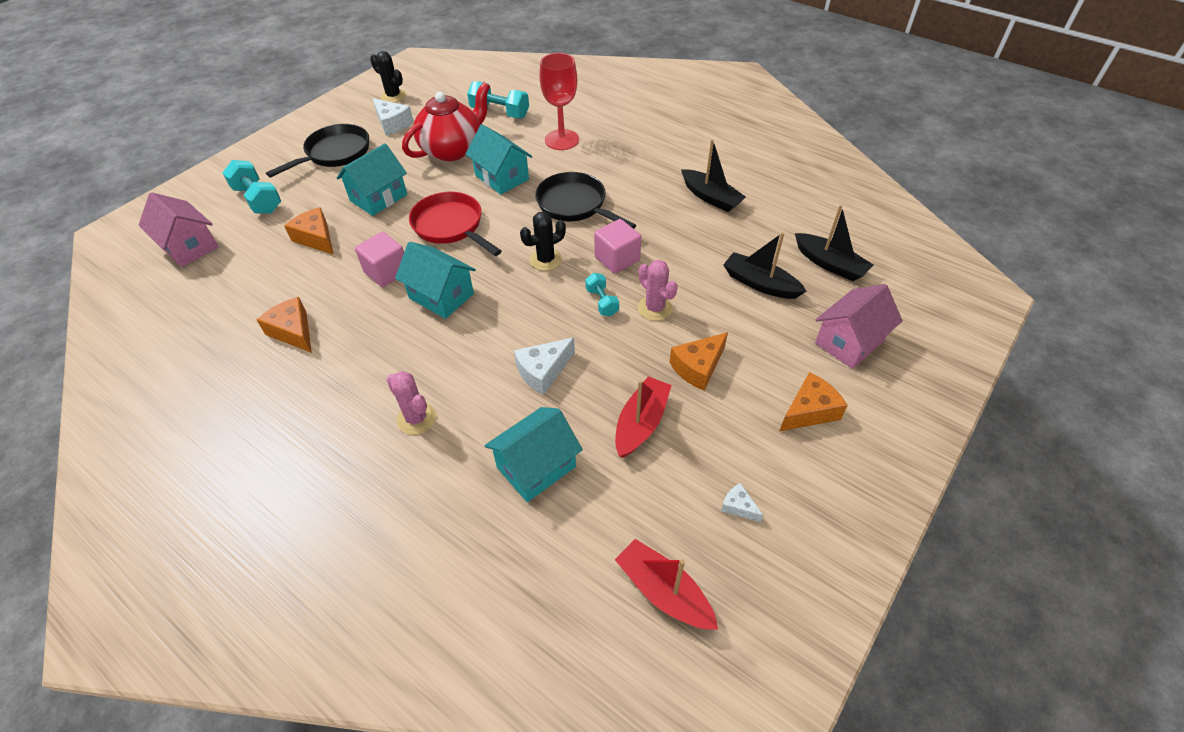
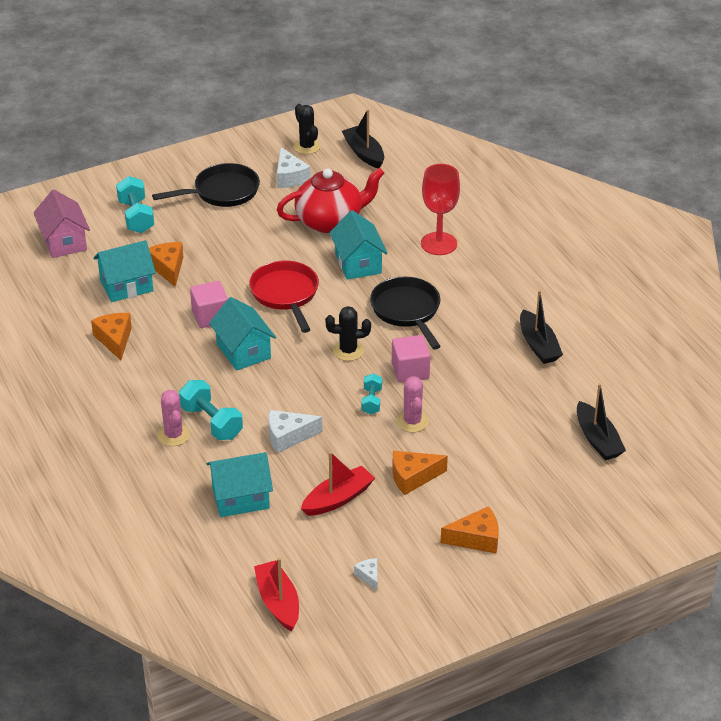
camera: 25 degrees right, 10 degrees down
(378, 198) = (238, 248): turquoise house -> turquoise house (126, 286)
(500, 112) = (398, 196): turquoise dumbbell -> turquoise dumbbell (211, 422)
(760, 284) = (519, 433): black boat -> black boat (364, 153)
(849, 342) = (556, 504): pink house -> none

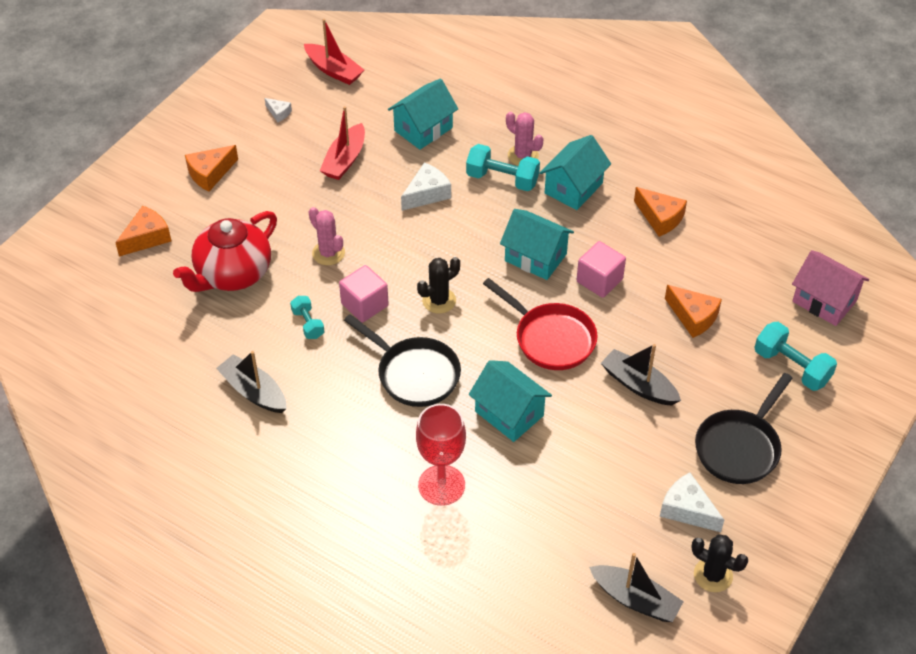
camera: 150 degrees right, 10 degrees up
(126, 286) = (710, 278): turquoise house -> turquoise house (573, 188)
(330, 221) = (585, 461): red teapot -> red teapot (233, 274)
(371, 401) = (379, 257): turquoise dumbbell -> turquoise dumbbell (308, 324)
(412, 477) = (294, 202): orange cheese -> orange cheese (147, 238)
(597, 439) = (145, 307): black boat -> black boat (638, 385)

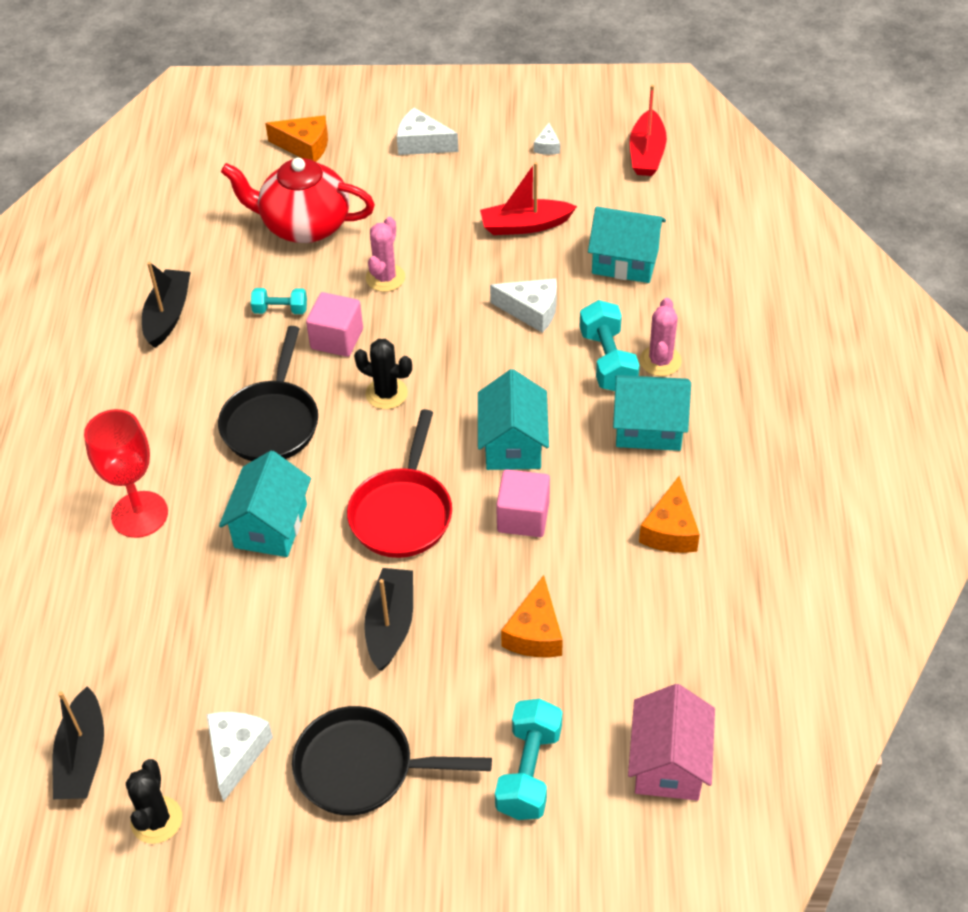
camera: 60 degrees right, 0 degrees up
(210, 174) = (422, 143): orange cheese -> white cheese
(308, 324) = (280, 310): turquoise dumbbell -> turquoise dumbbell turned 60 degrees clockwise

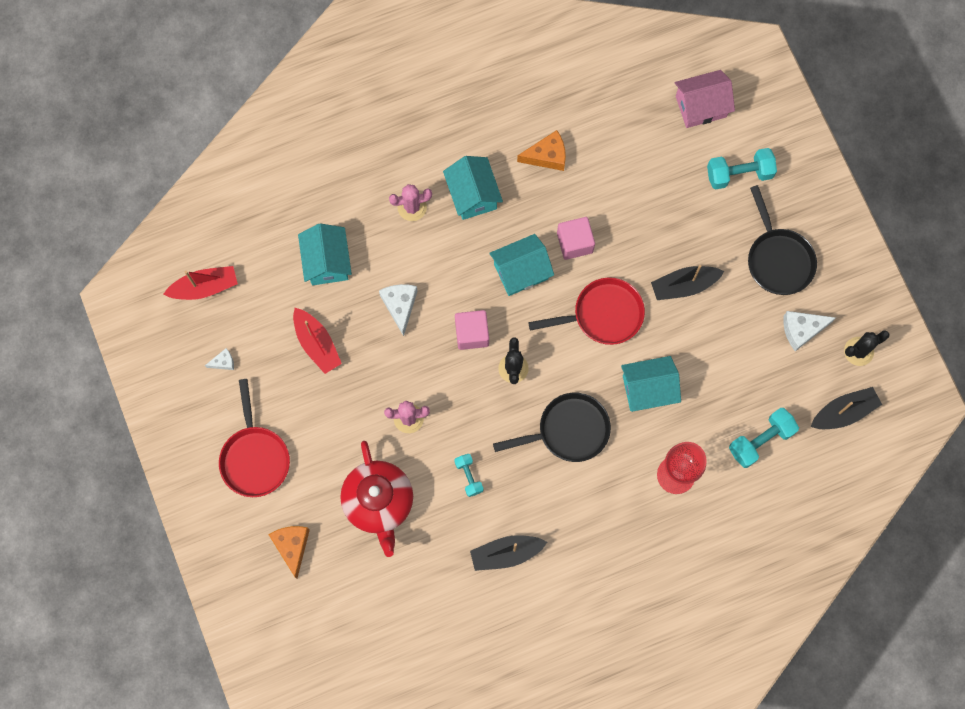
camera: 115 degrees left, 25 degrees up
(337, 339) = (479, 424): pink cube -> pink cube (472, 334)
(422, 143) = (255, 457): white cheese -> red pan
(535, 633) = (652, 204): orange cheese -> none
(608, 361) = (425, 240): turquoise dumbbell -> turquoise dumbbell (760, 440)

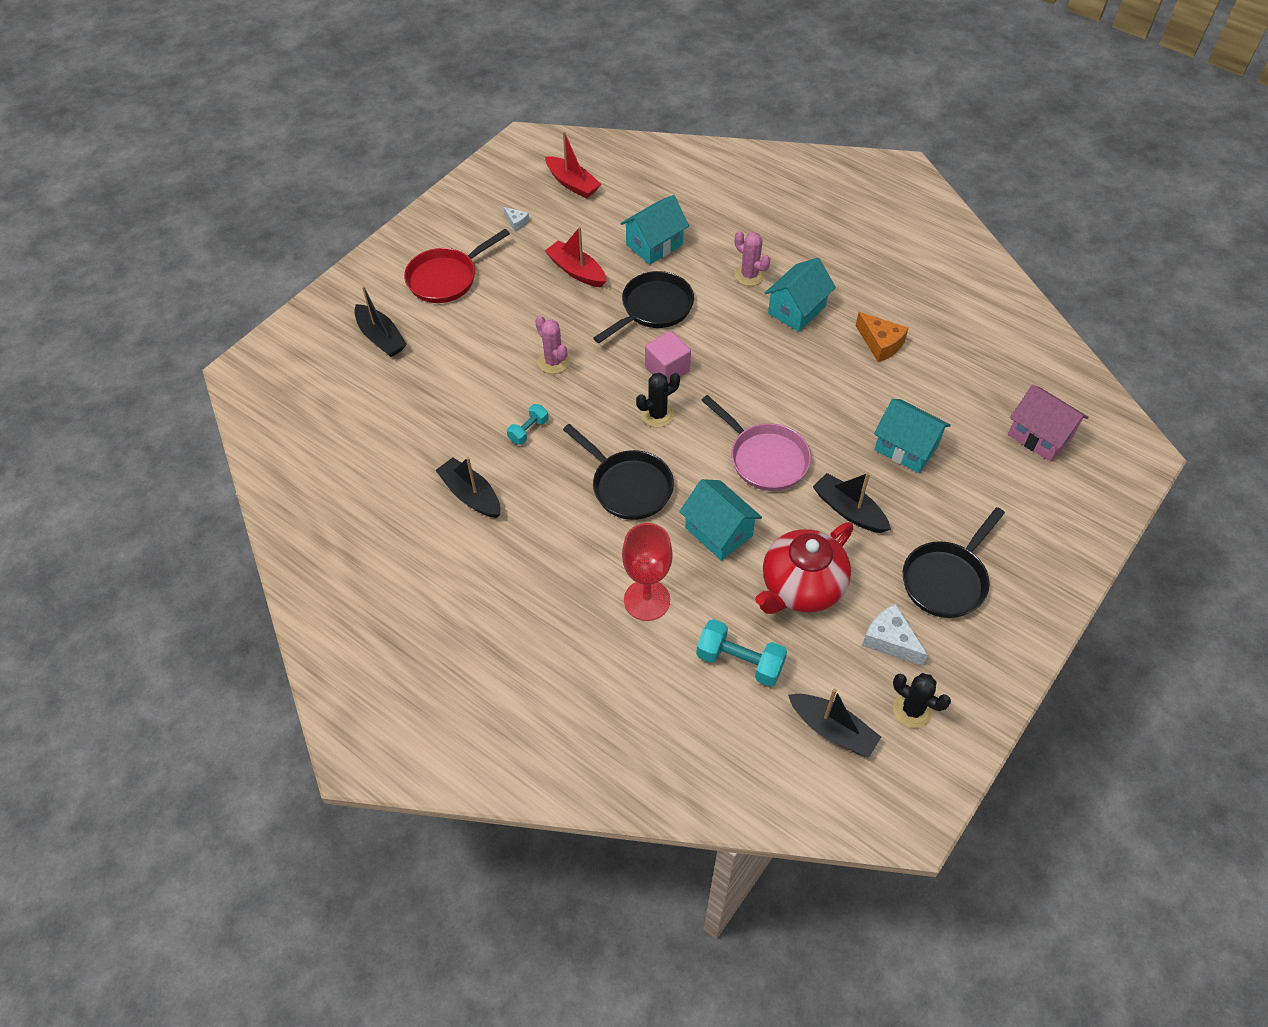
camera: 60 degrees right, 20 degrees down
(292, 546) = (381, 338): orange cheese -> black boat
(317, 344) = (576, 271): red boat -> red boat turned 105 degrees clockwise
(379, 502) = (460, 378): red teapot -> red teapot (801, 587)
(400, 306) = (653, 308): white cheese -> black pan
(521, 271) = (755, 376): turquoise house -> turquoise house (906, 448)
(574, 243) = (816, 403): pink cube -> none
(603, 315) = (765, 458): red pan -> pink pan
(739, 174) = (1003, 501): turquoise dumbbell -> none

